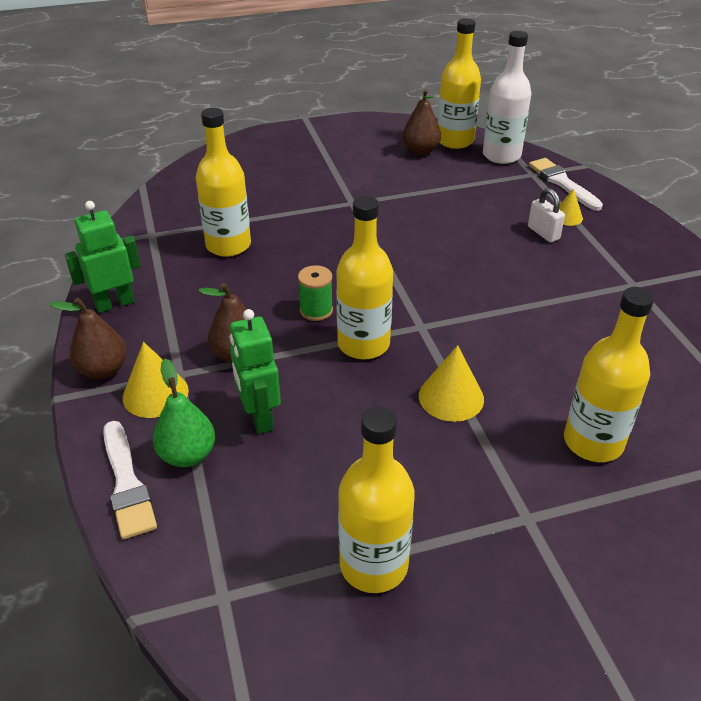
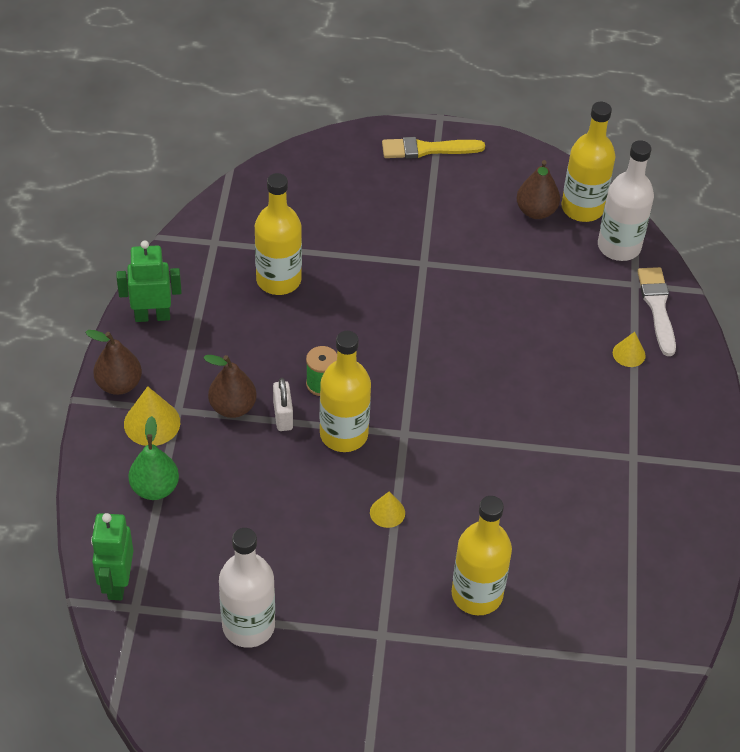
camera: 20 degrees right, 10 degrees up
(127, 483) = (101, 496): white brush -> none
(259, 417) = (223, 475): green robot -> green robot (117, 583)
(307, 135) = (427, 149): none -> yellow brush
(373, 565) = (248, 626): yellow bottle -> white bottle
(451, 397) = (387, 512): yellow cone -> yellow cone, size x0.61
(543, 233) = (589, 366): white padlock -> white padlock (283, 416)

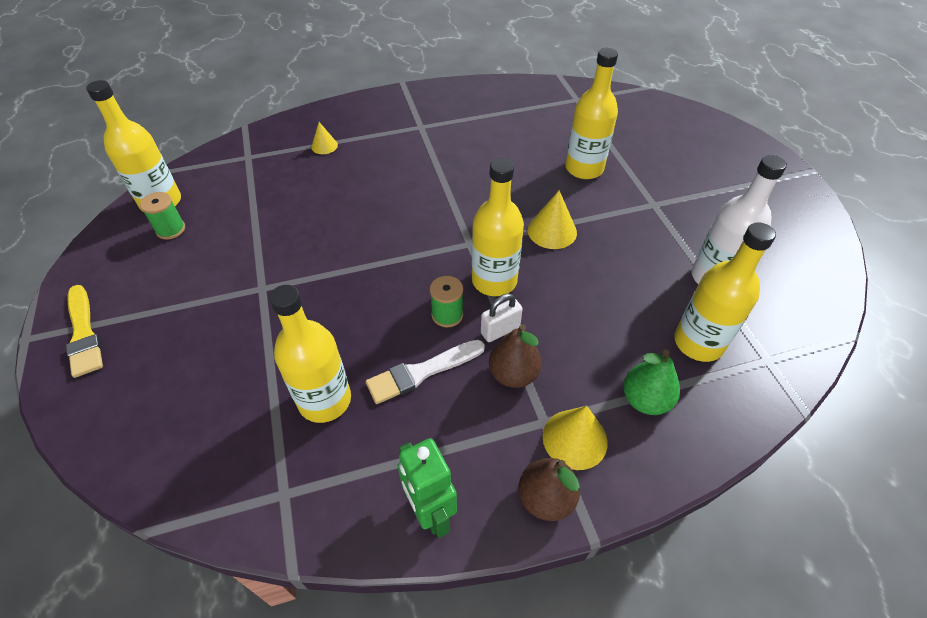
camera: 110 degrees left, 0 degrees up
(117, 583) = (759, 385): green robot -> none
(184, 562) = (698, 343): none -> yellow bottle
(387, 512) = (552, 231): yellow cone -> yellow cone, size x1.64
(536, 211) = (171, 229): brown pear -> green spool
(619, 246) = (206, 172): white bottle -> none
(657, 307) = (270, 141): white brush -> white brush (421, 372)

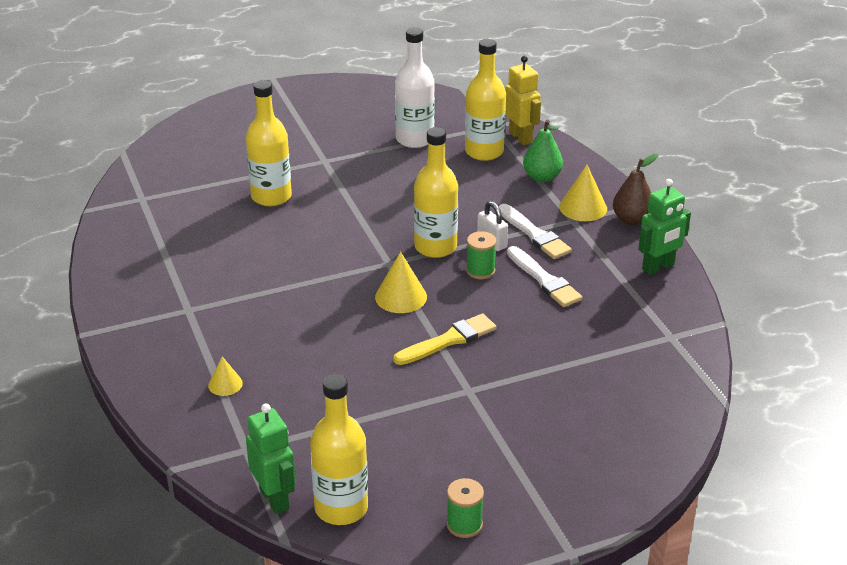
camera: 95 degrees left, 15 degrees down
(83, 334) = (554, 506): yellow brush -> yellow brush (449, 340)
(171, 229) = (390, 484): green spool -> green spool (464, 525)
(189, 170) = (275, 499): none -> green robot
(325, 400) = (585, 328): yellow bottle -> none
(513, 374) = (534, 235): brown pear -> white brush
(552, 231) = (366, 216): yellow cone -> yellow cone (401, 297)
(744, 388) = (520, 137): none -> yellow robot

